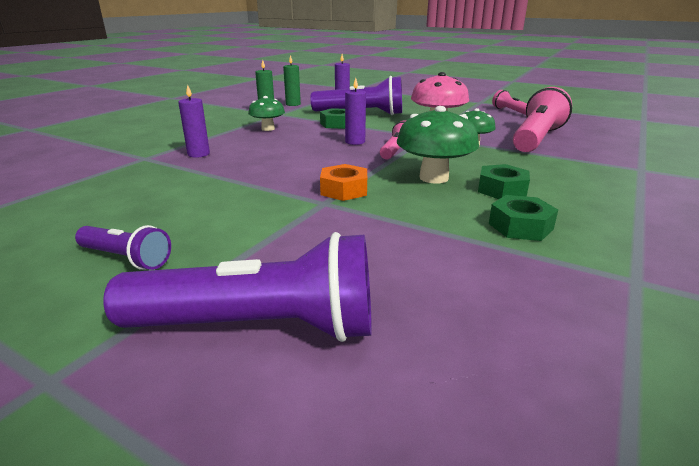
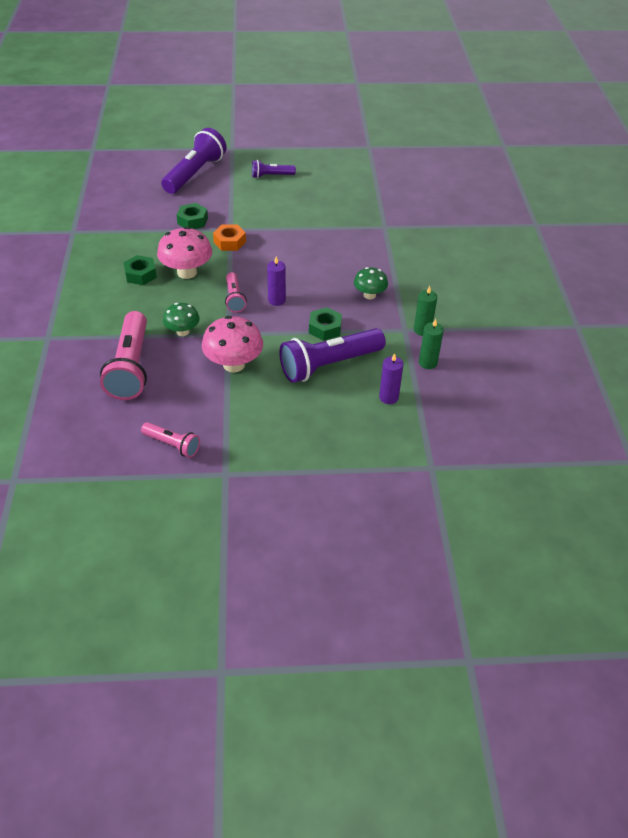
camera: 145 degrees right, 20 degrees up
(198, 154) = (360, 242): purple candle -> none
(259, 327) = (195, 174): purple flashlight -> purple flashlight turned 150 degrees clockwise
(434, 178) = (187, 272): green mushroom -> pink mushroom
(520, 226) = (123, 246): green nut -> green nut (192, 221)

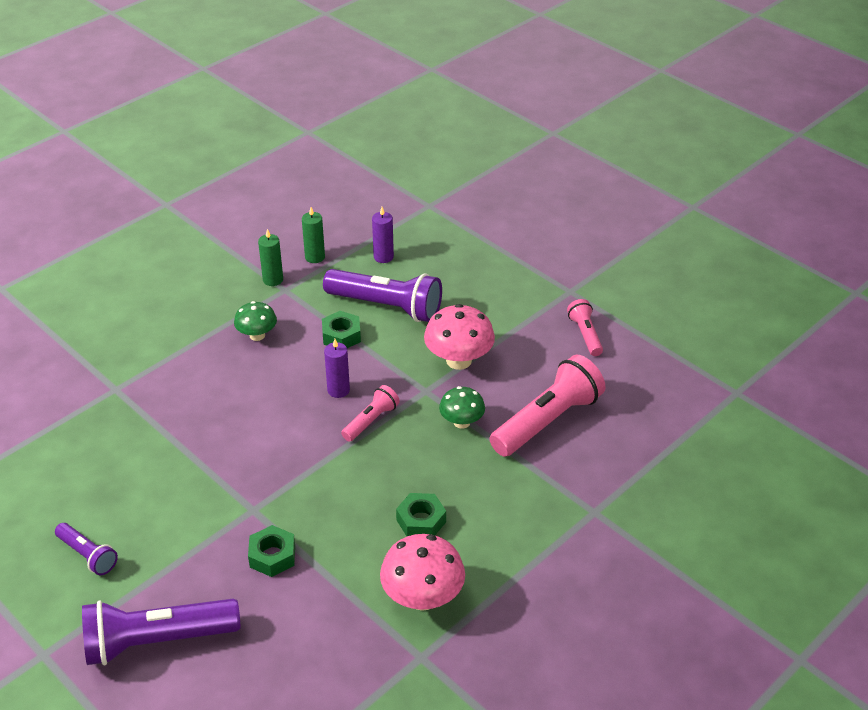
camera: 130 degrees left, 5 degrees down
(187, 272) = (373, 486): pink mushroom -> pink mushroom (422, 597)
(229, 242) = (279, 492): orange nut -> none

